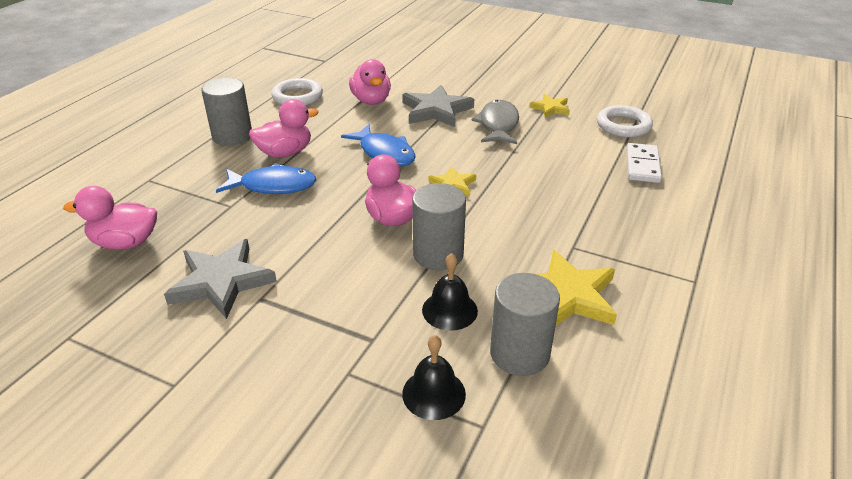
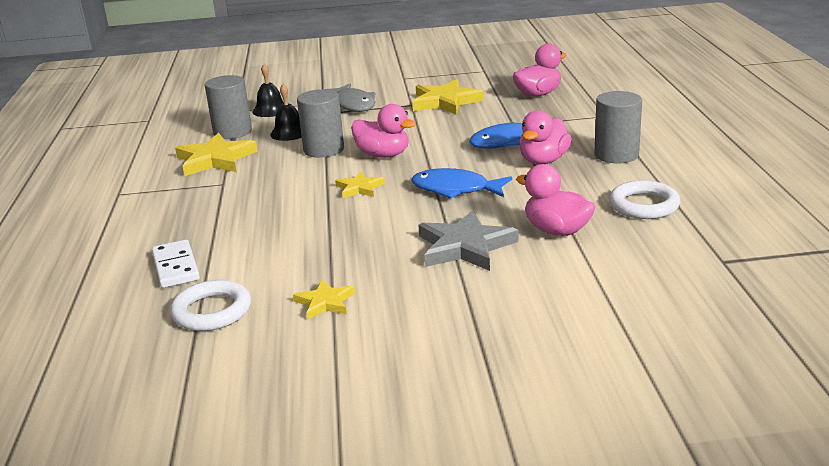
camera: 150 degrees right, 10 degrees down
(221, 282) = (445, 102): grey star -> yellow star
(498, 125) = (372, 256): grey fish -> grey fish (353, 104)

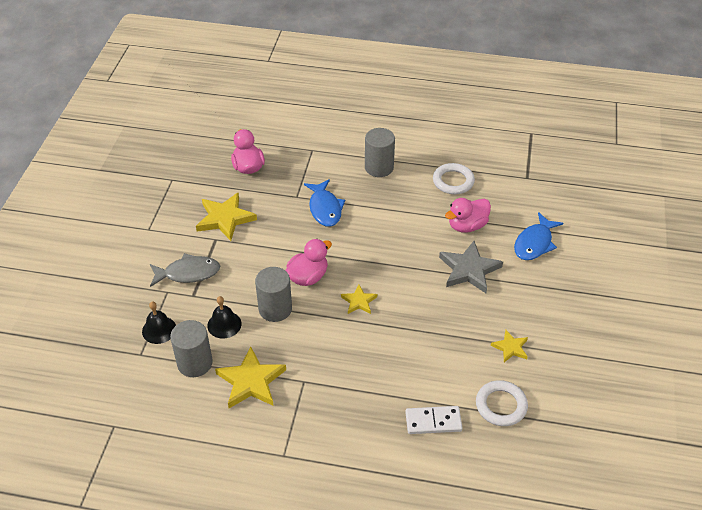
camera: 75 degrees left, 20 degrees up
(455, 189) = (388, 254): blue fish -> blue fish (534, 243)
(543, 160) = (368, 201): pink duck -> none

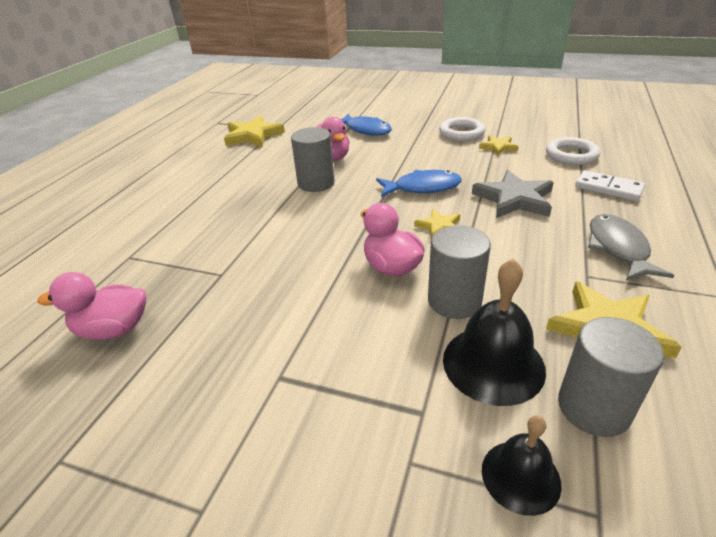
camera: 80 degrees left, 10 degrees down
(188, 273) = (361, 422): grey fish -> grey fish (618, 248)
(224, 324) = (493, 364): black bell -> black bell, size x1.61
(225, 218) = (230, 363): yellow star -> yellow star (253, 135)
(325, 208) = (260, 248): blue fish -> blue fish (422, 188)
(379, 167) = (207, 204): grey cylinder -> grey cylinder (316, 183)
(433, 421) = (608, 188): white domino -> white domino turned 60 degrees counterclockwise
(453, 181) = (261, 161): white ring -> white ring (461, 133)
(469, 270) = (395, 160): grey star -> grey star (514, 199)

